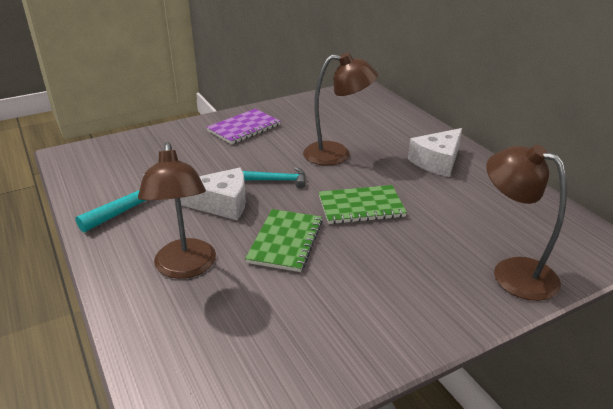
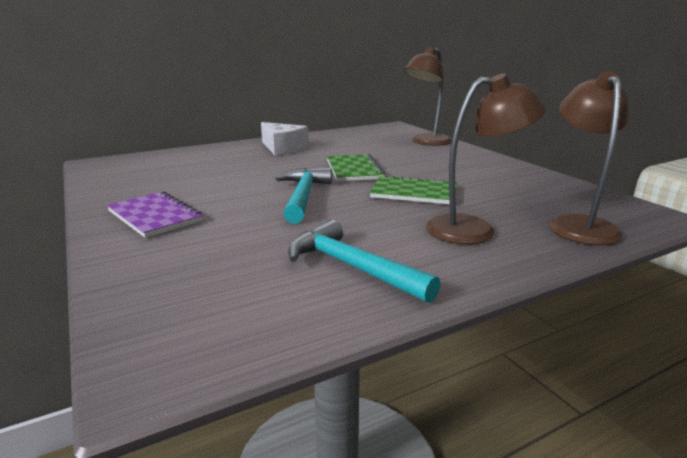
camera: 90 degrees left, 10 degrees down
(221, 204) = (352, 220): white cheese -> none
(279, 180) = (303, 196): turquoise hammer -> turquoise hammer, size x1.65
(337, 154) = (255, 175): brown lamp -> brown lamp (578, 225)

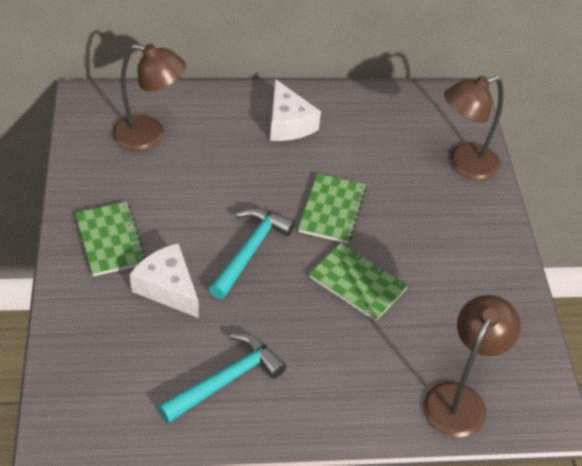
camera: 20 degrees right, 25 degrees up
(155, 216) = (110, 240): purple notebook -> green notebook
(237, 228) = (168, 288): none -> white cheese
(352, 267) = (226, 380): turquoise hammer -> turquoise hammer turned 75 degrees clockwise
(474, 229) = (361, 368): brown lamp -> brown lamp (149, 136)

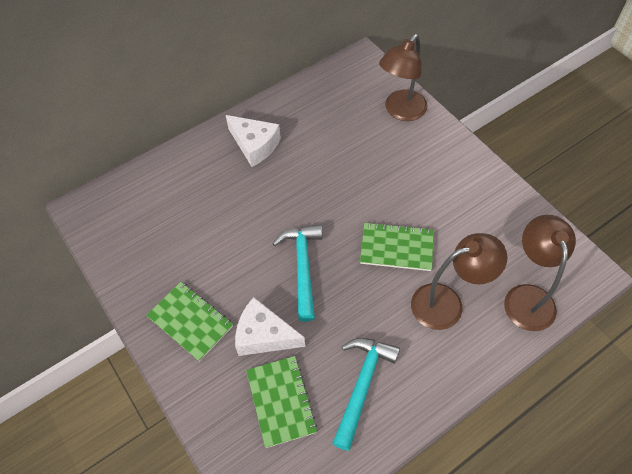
camera: 25 degrees left, 10 degrees up
(149, 136) = (156, 213): brown lamp -> brown lamp (447, 303)
(332, 210) = (337, 199): green notebook -> green notebook (281, 401)

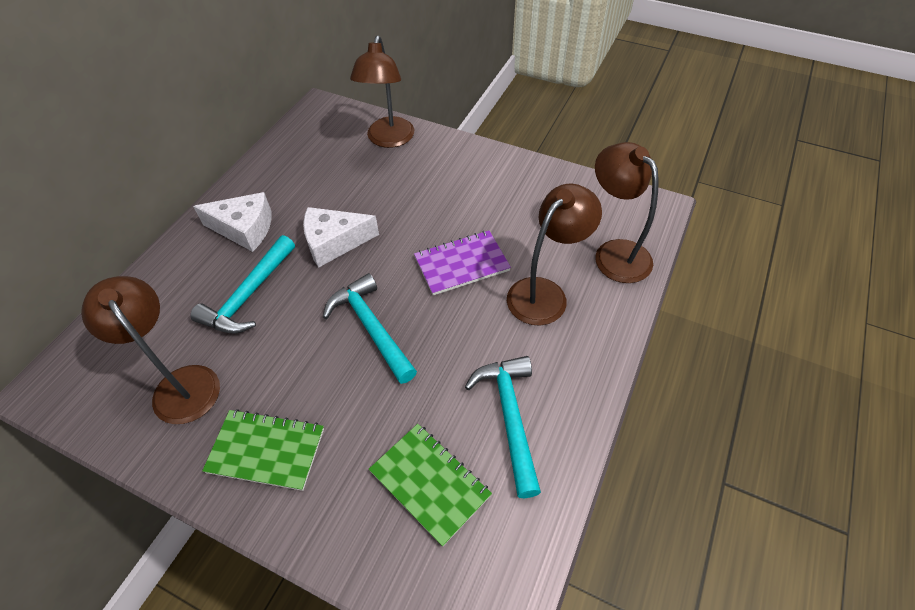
camera: 30 degrees left, 5 degrees down
(160, 246) = (180, 384): none -> brown lamp
(232, 201) = (248, 295): none -> turquoise hammer
(264, 335) = (368, 420): white cheese -> white cheese (334, 242)
(396, 248) = (461, 264): green notebook -> purple notebook

